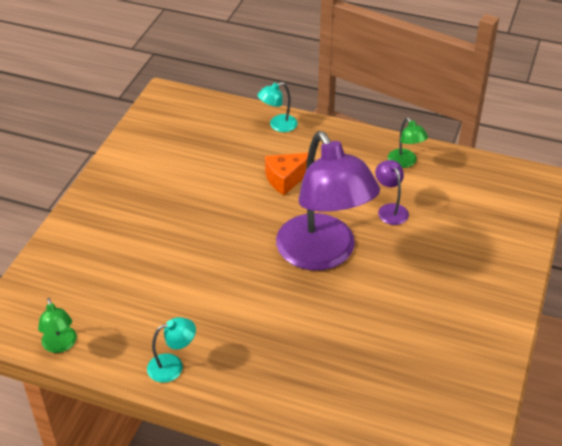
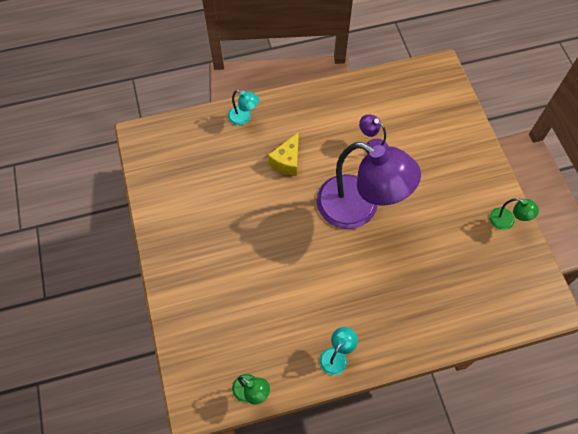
camera: 35 degrees left, 20 degrees up
(278, 125) = (244, 117): turquoise lamp -> turquoise lamp turned 90 degrees counterclockwise
(286, 179) = (287, 161): orange cheese -> yellow cheese
(405, 162) = (352, 101): green lamp -> green lamp (507, 221)

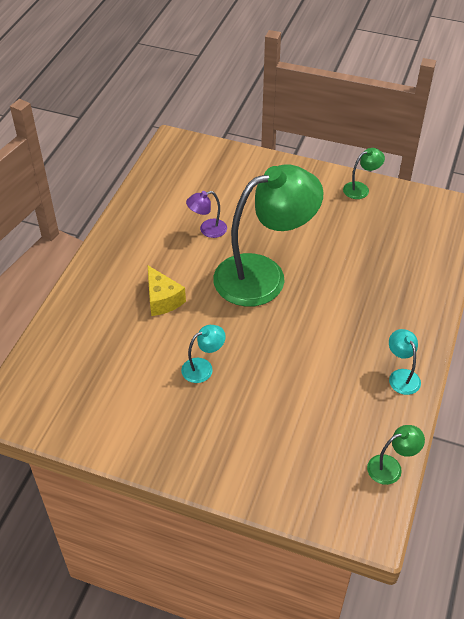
camera: 55 degrees left, 15 degrees down
(244, 117) = (78, 306): turquoise lamp -> turquoise lamp (203, 367)
(359, 208) = (263, 275): purple lamp -> green lamp

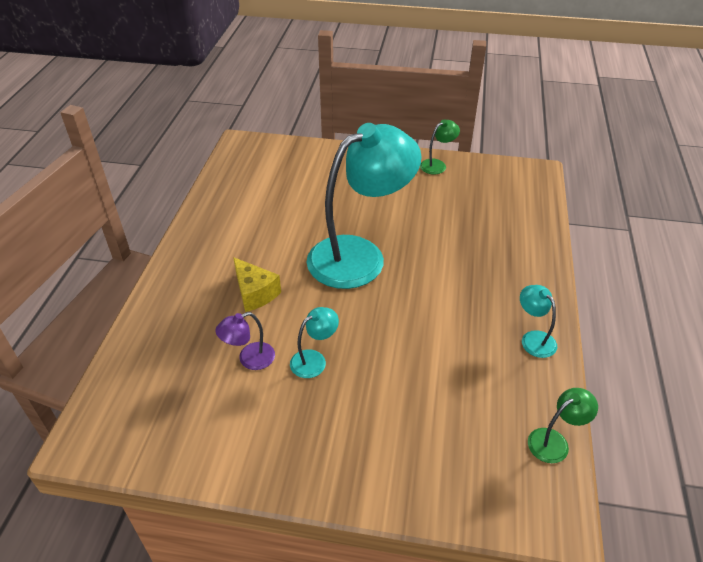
camera: 10 degrees left, 5 degrees down
(207, 230) = (291, 218): purple lamp -> purple lamp (249, 359)
(263, 275) = (360, 255): green lamp -> turquoise lamp

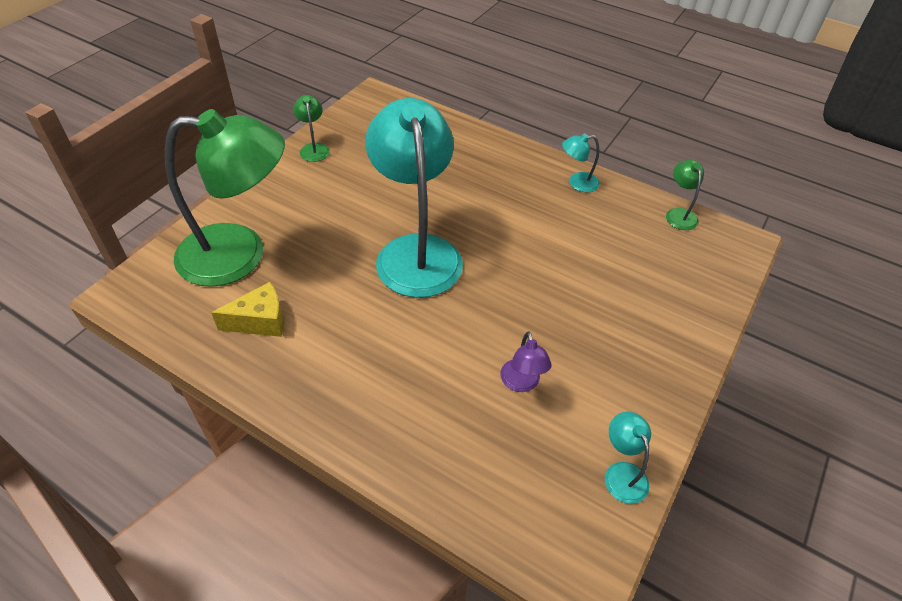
camera: 70 degrees left, 5 degrees up
(255, 293) = (425, 353): yellow cheese -> yellow cheese (260, 321)
(301, 173) = (240, 254): none -> green lamp
(314, 360) = (543, 330): turquoise lamp -> turquoise lamp (622, 473)

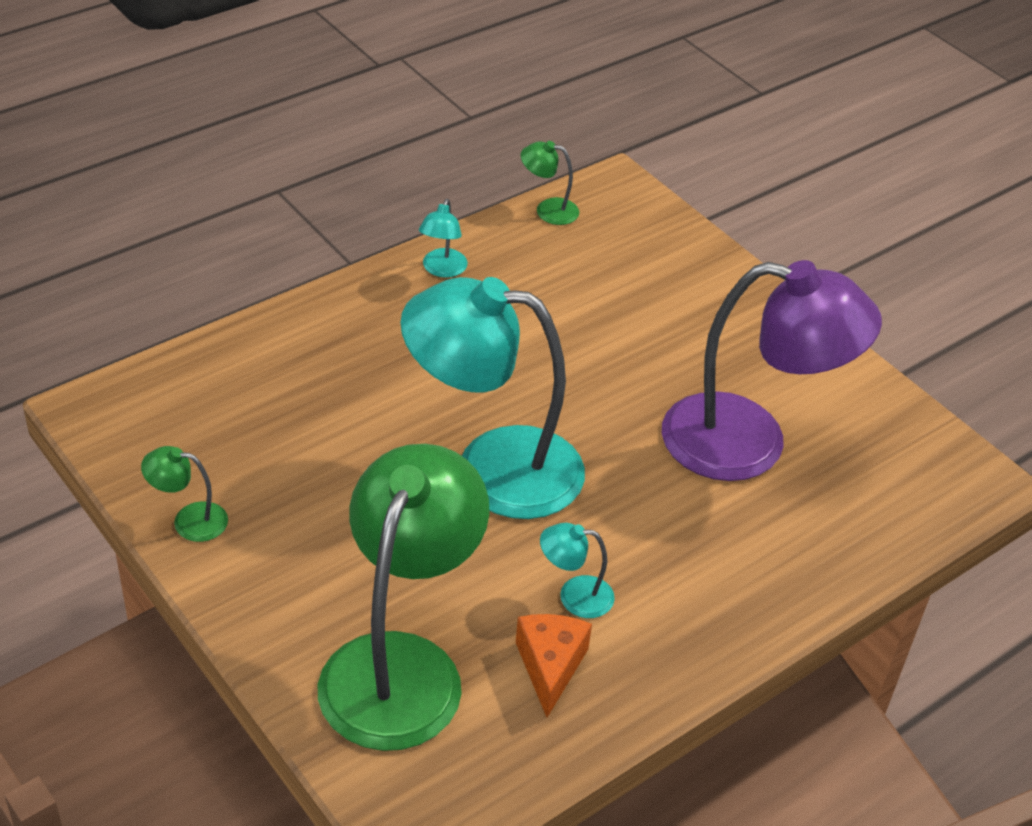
camera: 70 degrees left, 5 degrees down
(260, 321) = (550, 666): yellow cheese -> orange cheese
(521, 383) = (750, 443): purple lamp -> purple lamp, size x2.49
(622, 473) = (886, 410): turquoise lamp -> turquoise lamp (574, 596)

